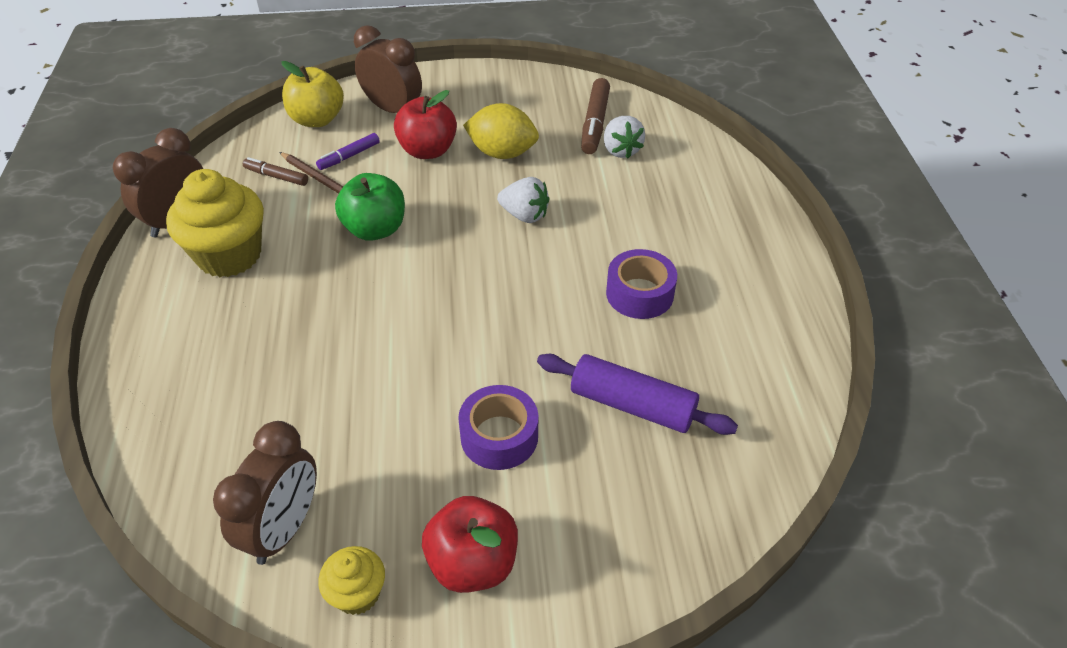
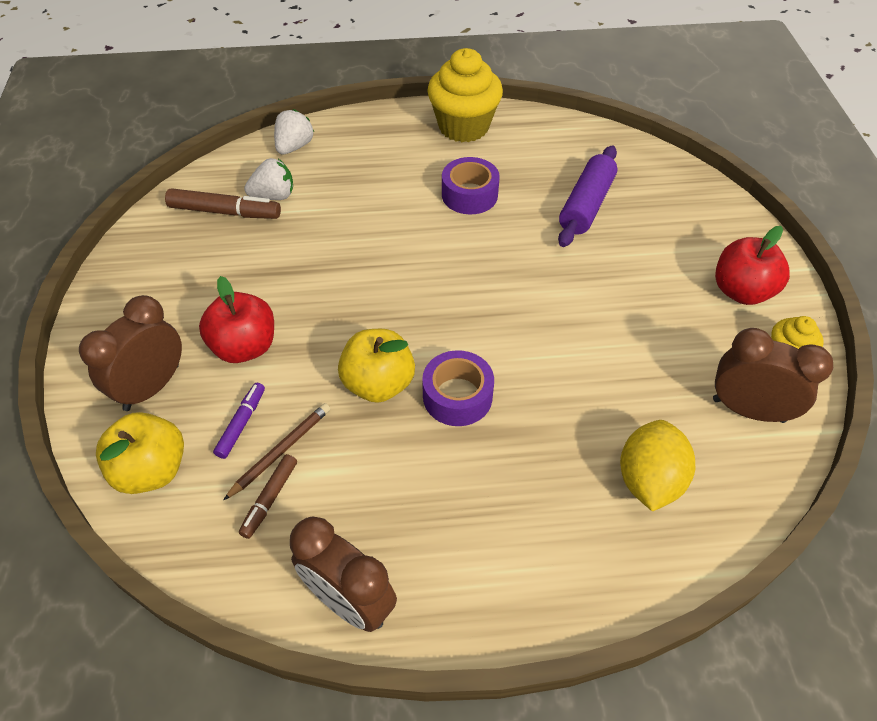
camera: 90 degrees left, 5 degrees up
(229, 255) = (416, 524): yellow cupcake -> yellow cupcake (463, 127)
(349, 156) = (241, 423): purple marker -> purple marker turned 120 degrees counterclockwise
(375, 229) = (378, 384): green apple -> yellow apple
(499, 436) = (629, 279): purple tape -> purple tape (457, 396)
(502, 153) = (262, 283): yellow lemon -> yellow lemon (649, 480)
(524, 215) = (365, 265): white strawberry -> white strawberry (294, 147)

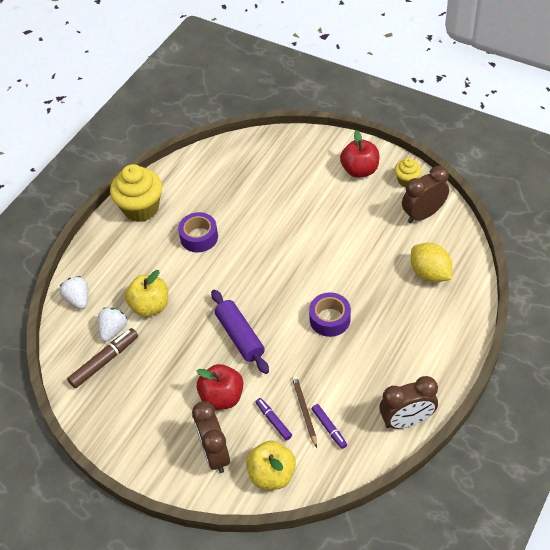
camera: 50 degrees left, 0 degrees up
(270, 499) = (329, 428): brown marker -> purple marker
(378, 384) = (296, 348): yellow apple -> yellow apple (150, 306)
(586, 205) = (253, 192): purple rolling pin -> purple rolling pin (240, 336)

